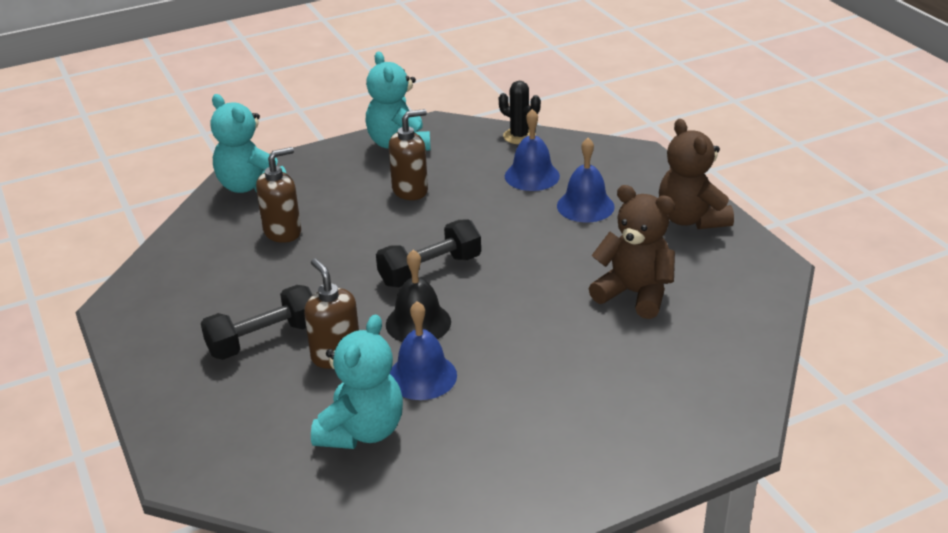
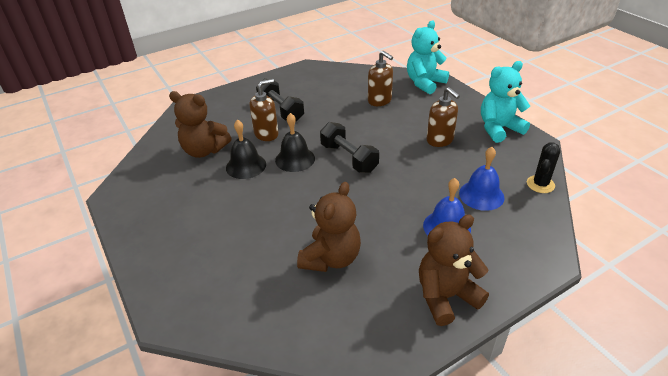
camera: 85 degrees right, 5 degrees up
(362, 431) = (204, 150): turquoise teddy bear -> brown teddy bear
(422, 376) = (246, 166): blue bell -> black bell

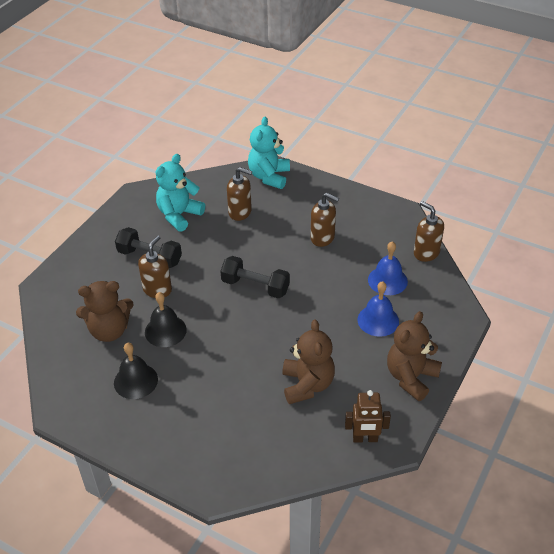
camera: 30 degrees left, 5 degrees up
(295, 159) = (207, 306): black bell -> black bell (135, 381)
(350, 338) = (365, 439): none -> brown robot
(499, 129) = (365, 208): turquoise teddy bear -> turquoise teddy bear (179, 215)
(540, 184) = (426, 253): black cactus -> brown soap dispenser

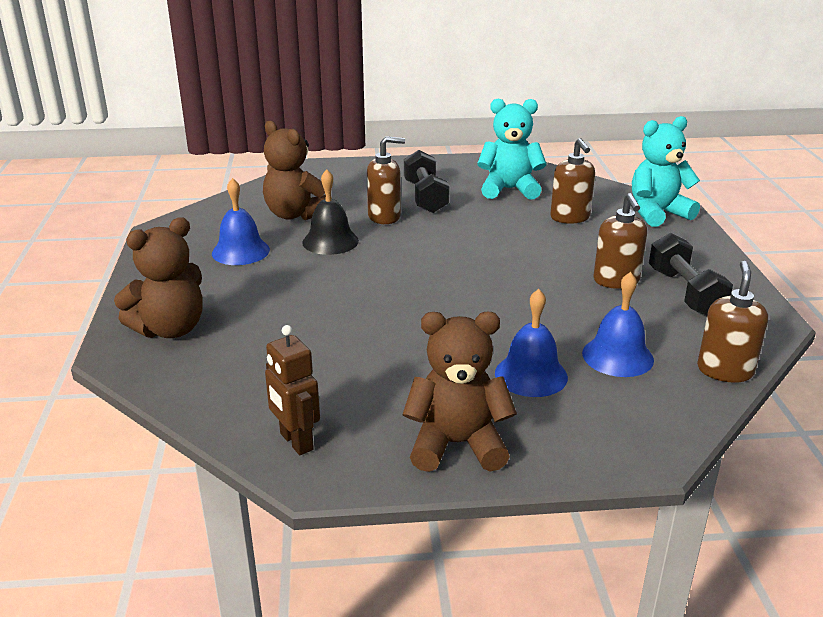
camera: 55 degrees right, 15 degrees down
(135, 381) = (240, 251): black bell -> blue bell
(255, 286) = (467, 267): black dumbbell -> black dumbbell (685, 292)
(307, 385) = (347, 359): brown teddy bear -> brown teddy bear (170, 329)

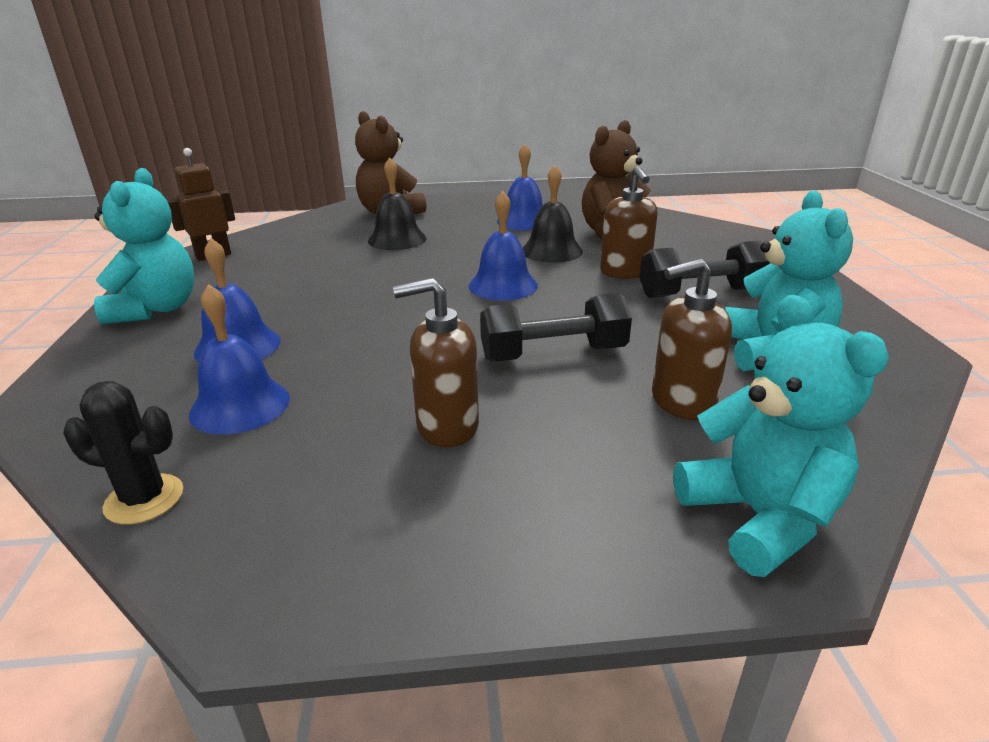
camera: 90 degrees right, 0 degrees up
(274, 318) = (397, 239): none -> black bell
(407, 263) = (503, 285): none -> blue bell
(457, 444) = (156, 309): brown teddy bear -> turquoise teddy bear
(685, 292) = (396, 498): black dumbbell -> black dumbbell (553, 354)
(725, 370) = (144, 499): brown soap dispenser -> black cactus

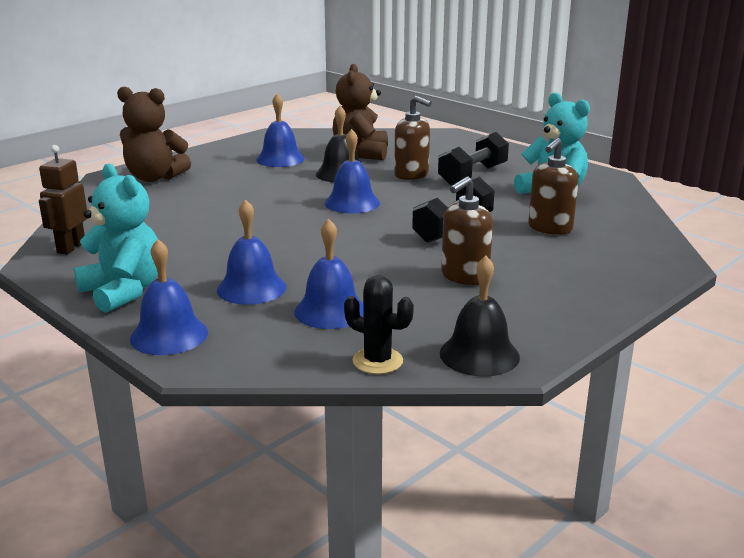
camera: 40 degrees left, 5 degrees down
(88, 367) = (169, 335): none -> blue bell
(144, 499) = (377, 361): black cactus -> black cactus turned 60 degrees clockwise
(397, 239) = (209, 195): black bell -> black bell (479, 354)
(759, 517) = (643, 257): turquoise teddy bear -> none

